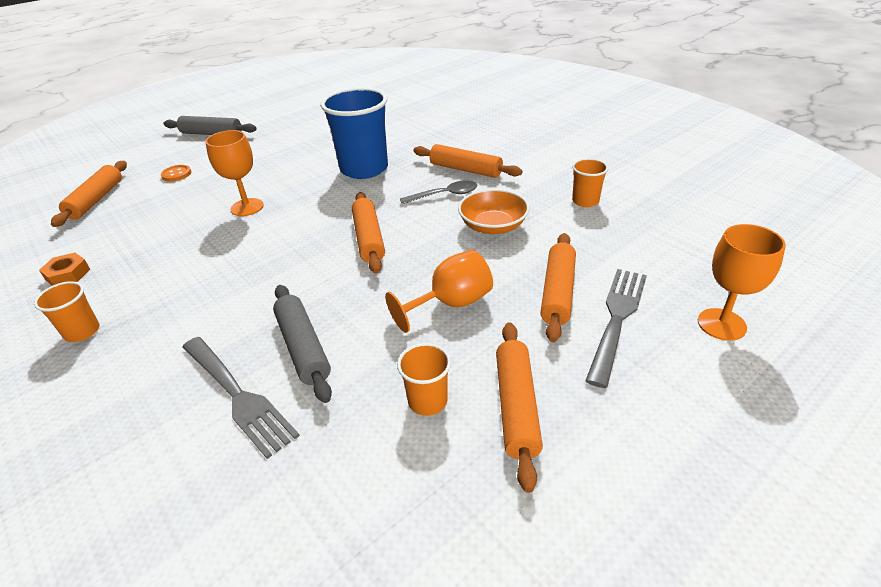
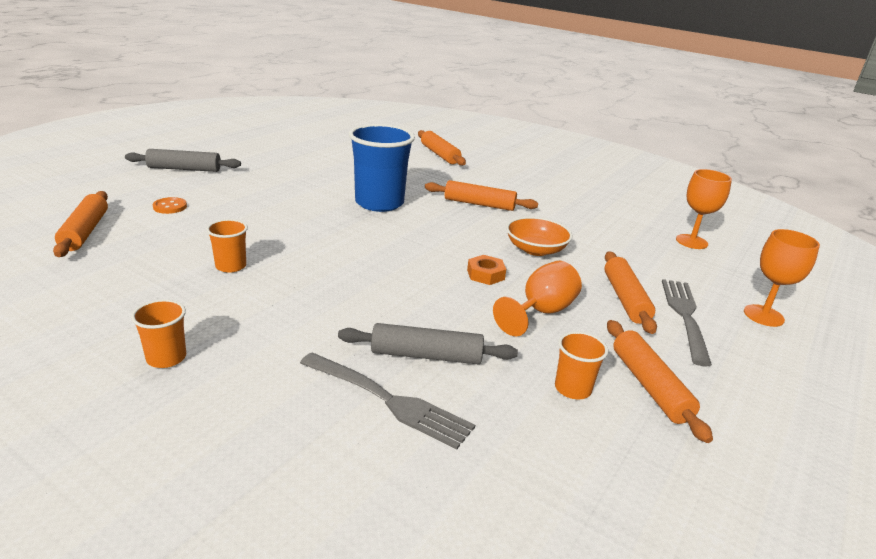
camera: 20 degrees left, 10 degrees down
(68, 274) = (104, 304): orange nut -> orange nut (485, 274)
(247, 207) = (277, 237): orange goblet -> orange goblet (691, 242)
(303, 347) = (426, 355): grey rolling pin -> grey rolling pin turned 45 degrees counterclockwise
(369, 238) = (426, 262): orange rolling pin -> orange rolling pin (439, 154)
(444, 195) = (474, 225): grey spoon -> none
(585, 201) = (601, 229): orange cup -> orange cup (231, 266)

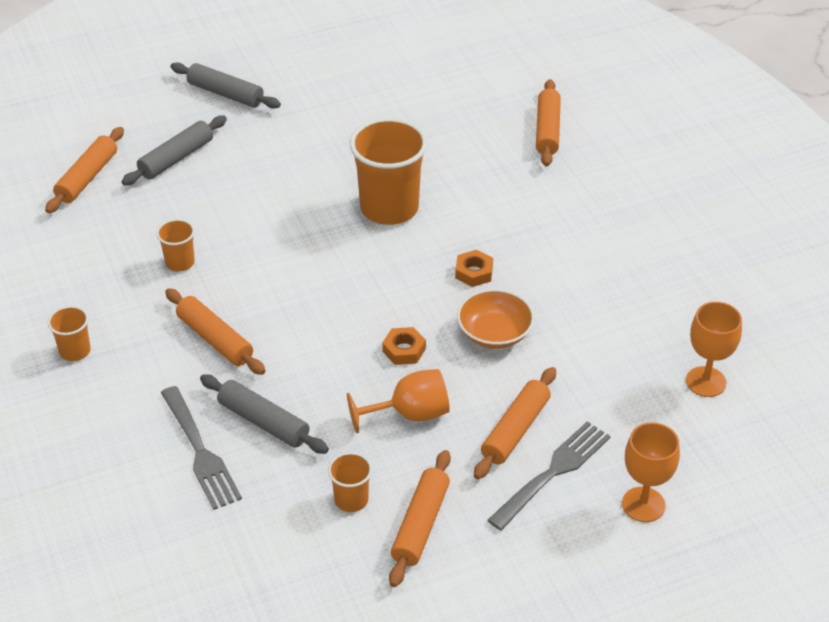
camera: 35 degrees right, 15 degrees up
(170, 207) = (176, 158): orange button -> grey rolling pin
(379, 203) = (389, 208): blue cup -> orange cup
(479, 204) = (504, 241): orange rolling pin -> orange rolling pin (215, 339)
(479, 222) = (474, 272): none -> orange nut

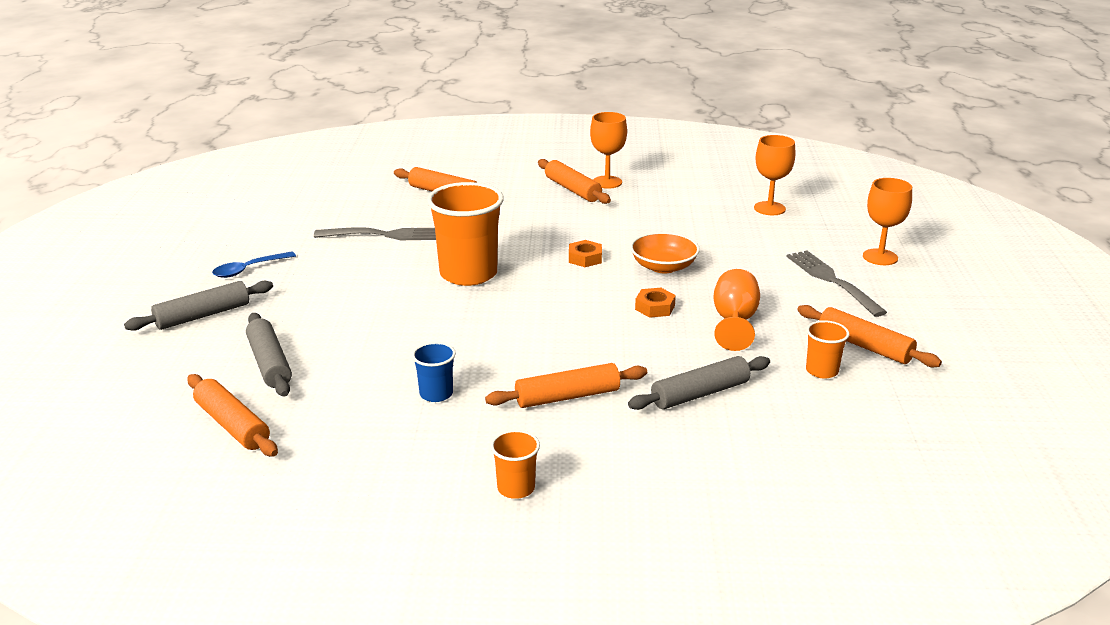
camera: 65 degrees left, 15 degrees down
(180, 263) = (436, 394): orange cup -> blue cup
(199, 451) = (718, 437): grey fork -> grey fork (385, 235)
(313, 82) = (249, 269): none -> blue spoon
(515, 430) = (778, 284): orange rolling pin -> orange rolling pin (572, 189)
(670, 233) = (607, 182): none -> orange goblet

